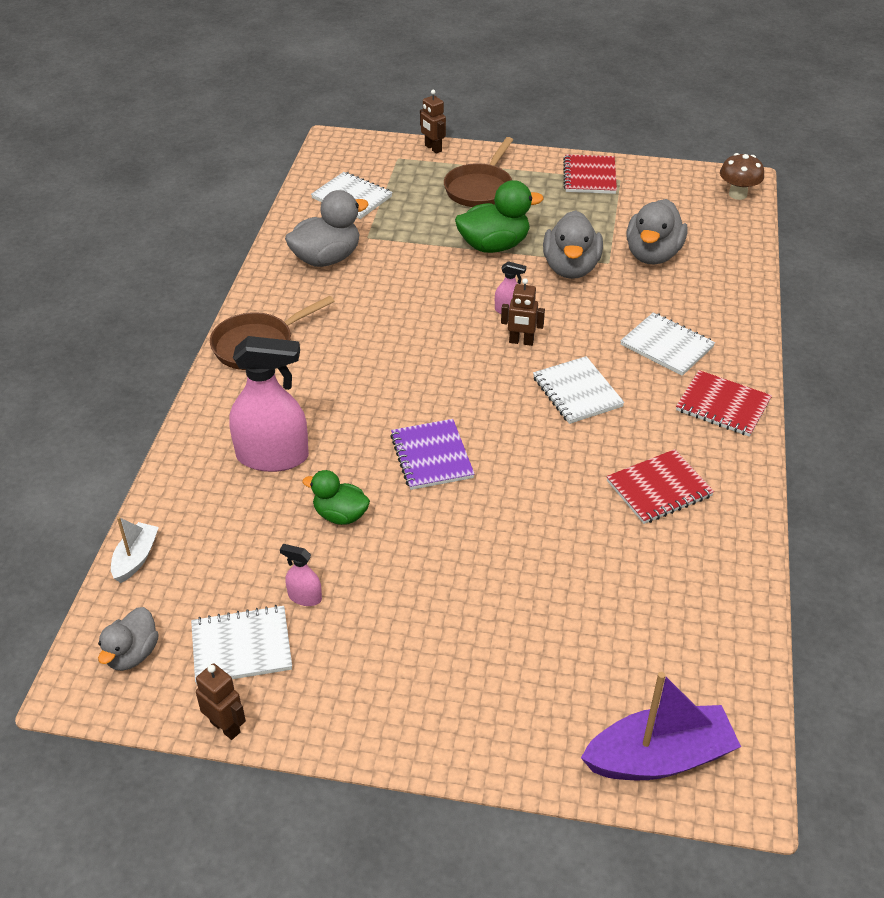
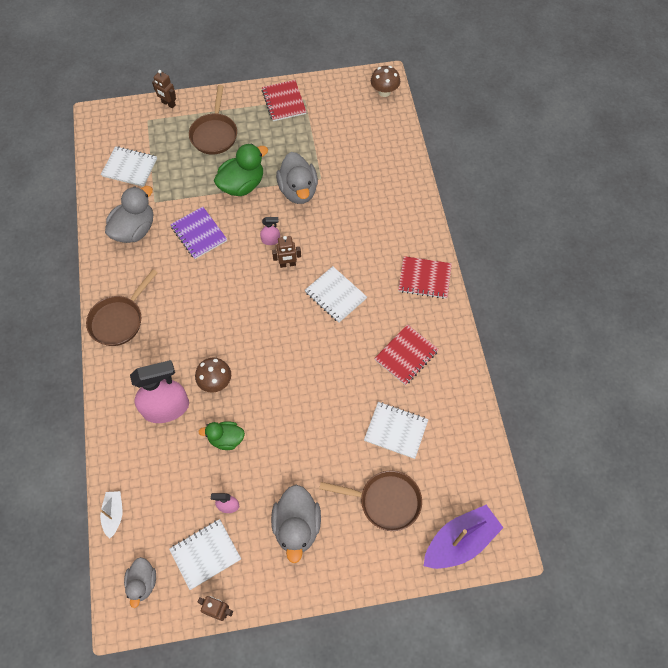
camera: 20 degrees left, 20 degrees up
(357, 446) = (215, 382): none -> brown mushroom
(431, 456) = (264, 375): purple notebook -> purple notebook (199, 234)
(553, 664) = (385, 501): none -> brown pan
(652, 255) = (346, 163): grey duck -> grey duck (297, 526)
(667, 346) = (378, 240): white notebook -> white notebook (396, 430)

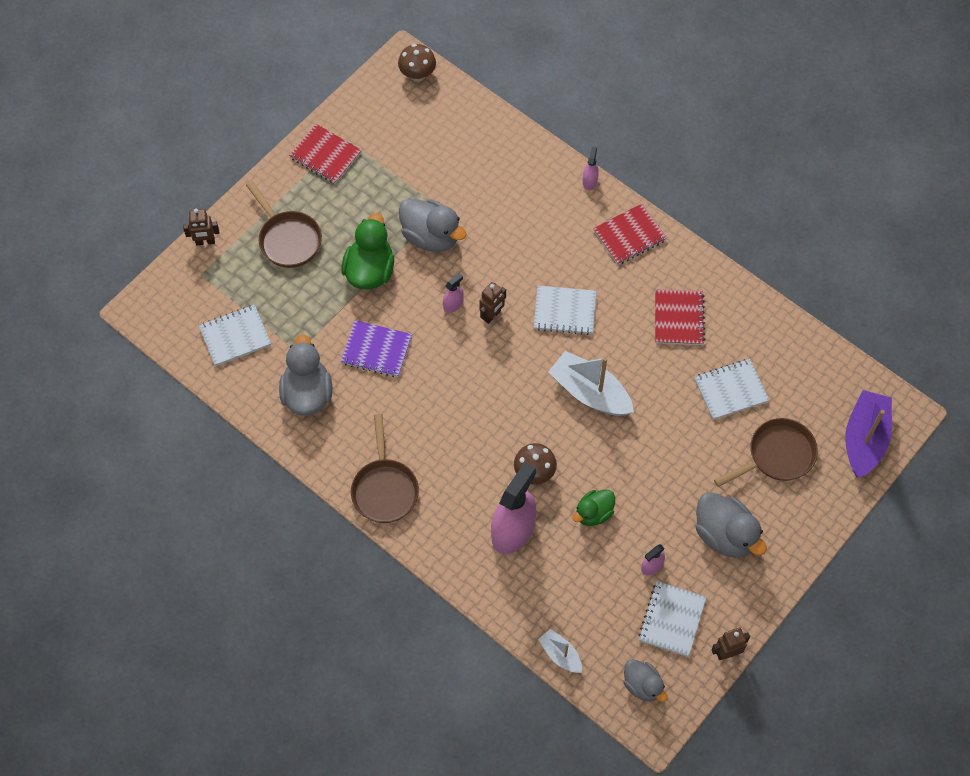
camera: 40 degrees left, 0 degrees up
(301, 359) = (590, 392): none -> white boat
(431, 226) = (589, 181): none -> pink spray bottle

